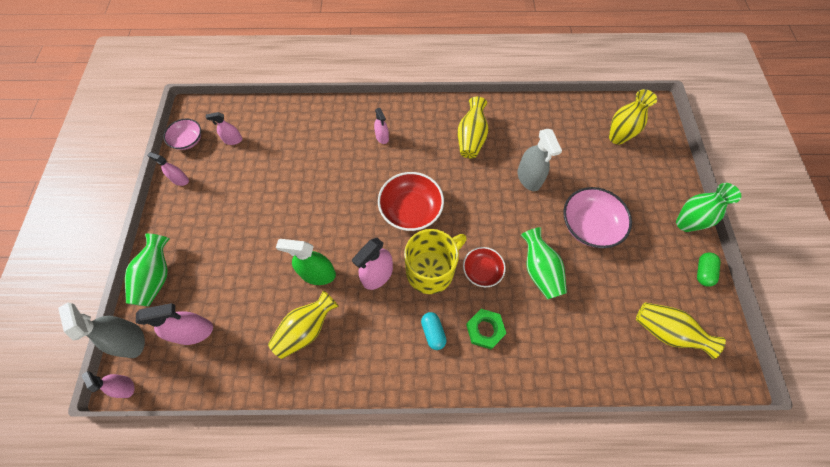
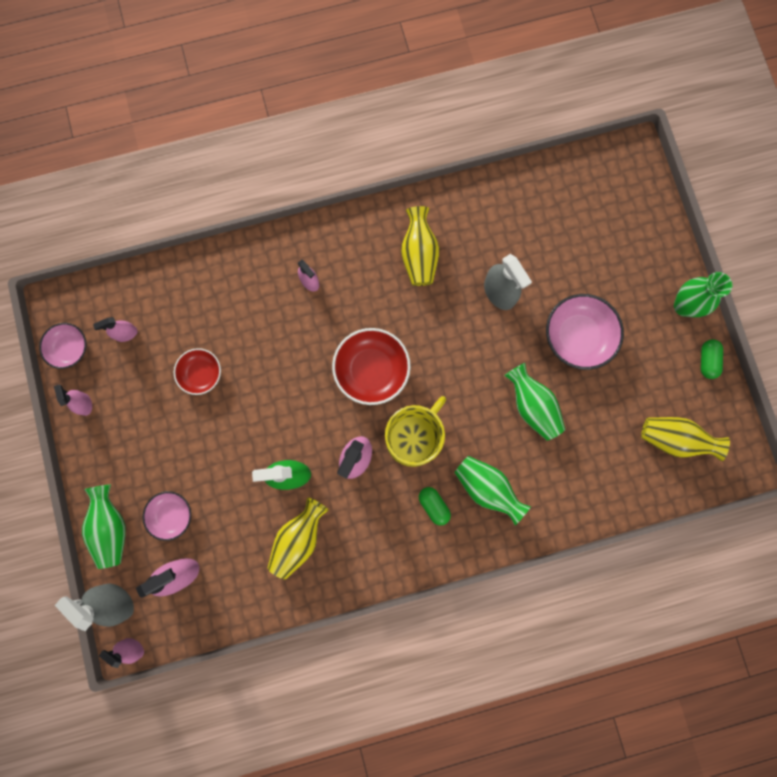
camera: 15 degrees left, 15 degrees up
(180, 180) = (84, 404): pink spray bottle -> pink spray bottle turned 60 degrees clockwise
(209, 280) = (171, 515): none -> pink bowl
(433, 332) = (433, 505): turquoise capsule -> green capsule
(482, 271) = (470, 423): red bowl -> red bowl (201, 374)
(485, 330) = (487, 488): green nut -> green vase
(617, 137) = (594, 209): yellow vase -> none

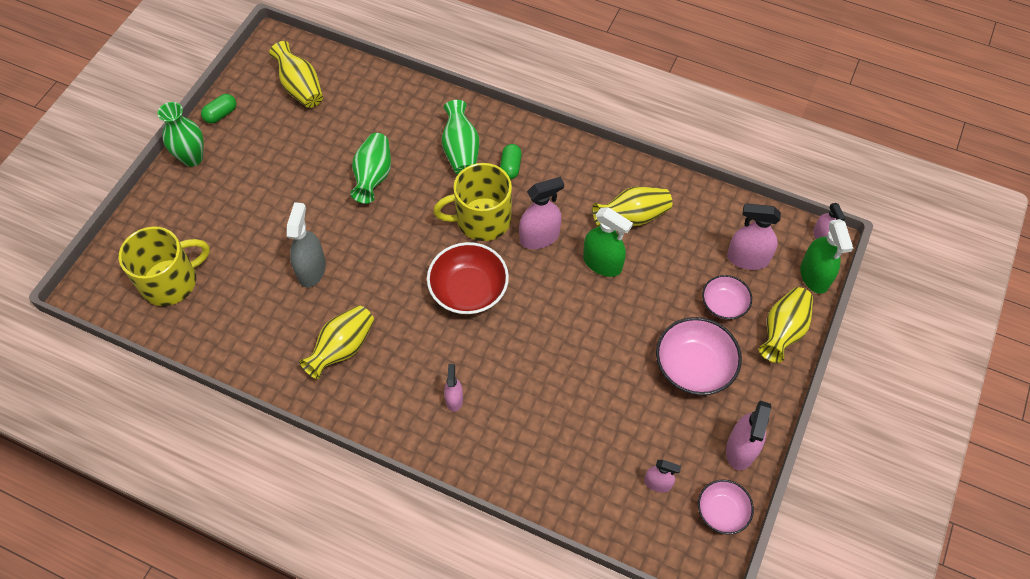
camera: 140 degrees left, 20 degrees down
(84, 404) = (741, 449): pink spray bottle -> pink spray bottle, size x1.69
(111, 527) = (782, 331): green vase -> yellow vase
(116, 601) = (814, 276): grey spray bottle -> green spray bottle
(201, 374) = (614, 395): red bowl -> none
(578, 337) = (289, 195): pink bowl -> pink bowl (694, 366)
(587, 204) = (170, 281): none -> yellow mug

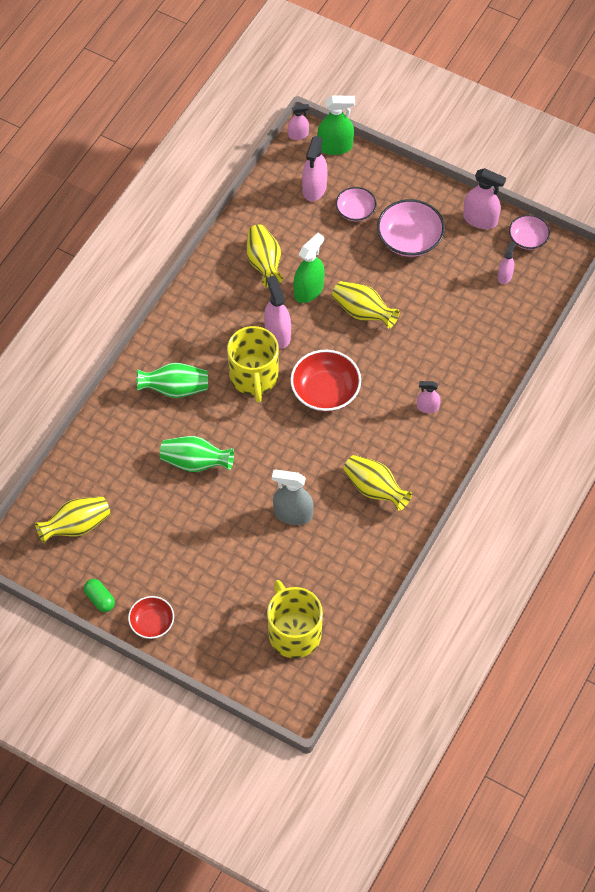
camera: 85 degrees left, 0 degrees up
(192, 158) = (152, 623): green vase -> red bowl
(510, 167) = (199, 350): green capsule -> none
(782, 331) = (383, 176): yellow vase -> yellow vase (363, 312)

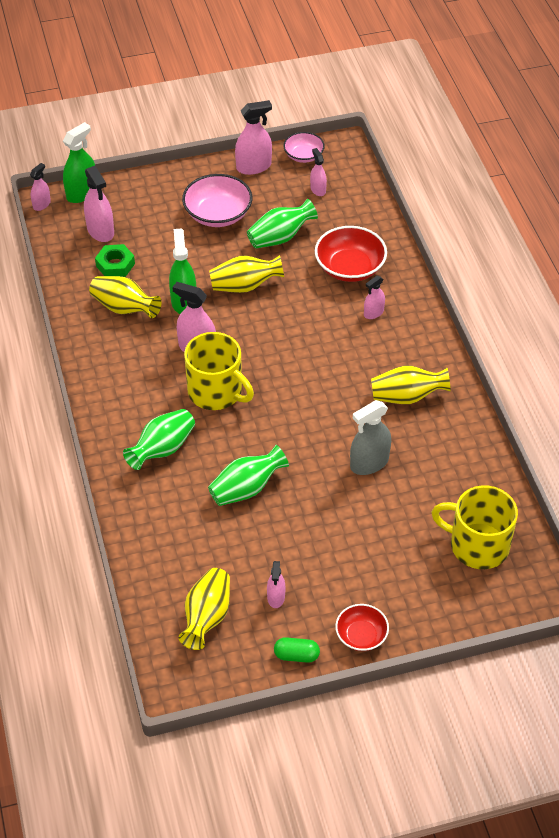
camera: 45 degrees left, 10 degrees down
(130, 551) = (276, 597): none -> pink spray bottle
(295, 224) = (115, 265): none -> green nut
(325, 391) = (284, 359): red bowl -> red bowl (350, 267)
(355, 211) = (152, 224): pink bowl -> none
(431, 293) = (280, 237): none -> green vase

